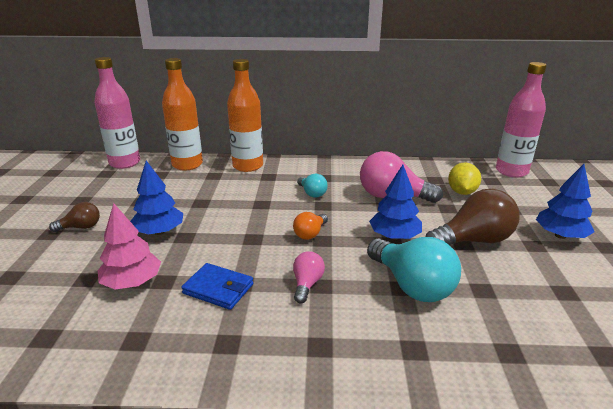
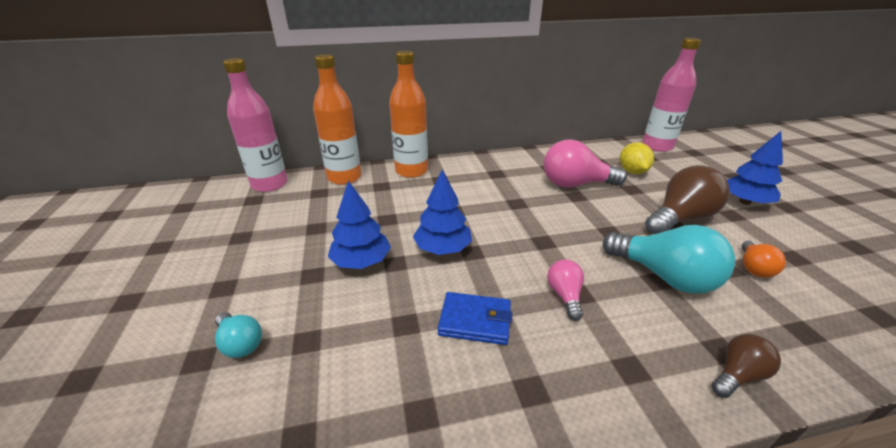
camera: 15 degrees left, 5 degrees up
(81, 227) = (260, 272): brown light bulb -> brown light bulb (737, 375)
(132, 282) = (368, 333): pink tree -> none
(310, 234) = (527, 236): orange light bulb -> orange light bulb (753, 268)
(312, 193) = (497, 192): turquoise light bulb -> turquoise light bulb (240, 343)
(394, 236) = (608, 226): blue tree -> blue tree (443, 248)

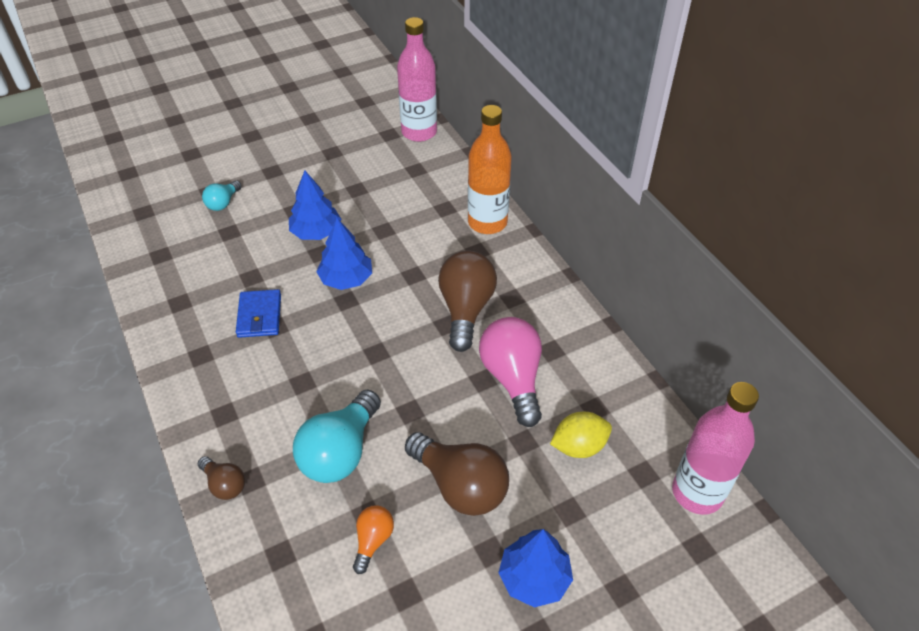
camera: 75 degrees right, 15 degrees up
(344, 177) = (452, 176): orange bottle -> none
(502, 192) = (466, 309): none -> brown light bulb
(564, 295) = (298, 371): pink light bulb -> none
(753, 268) = (373, 540): orange light bulb -> orange light bulb turned 105 degrees clockwise

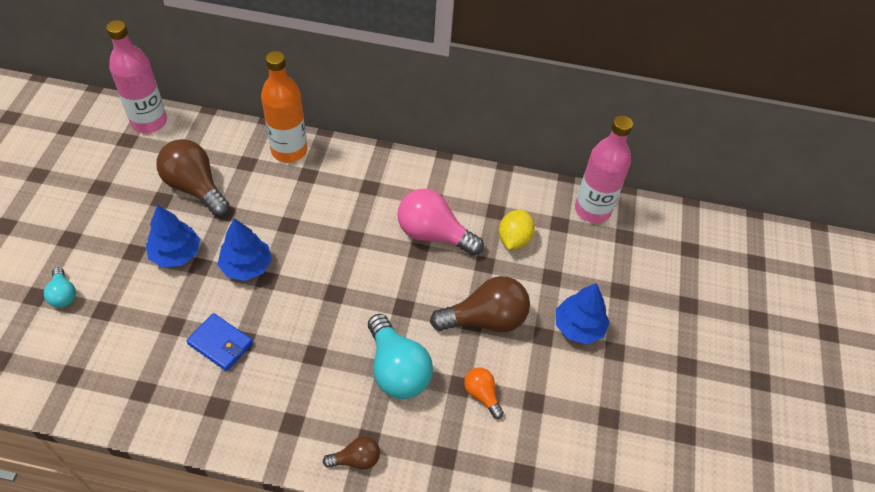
camera: 55 degrees left, 5 degrees up
(466, 309) = (352, 218): brown light bulb -> brown light bulb (195, 188)

